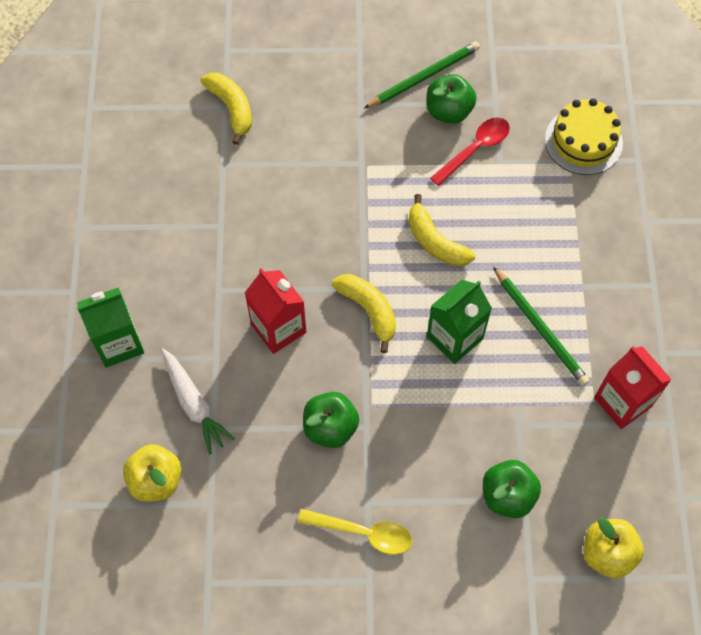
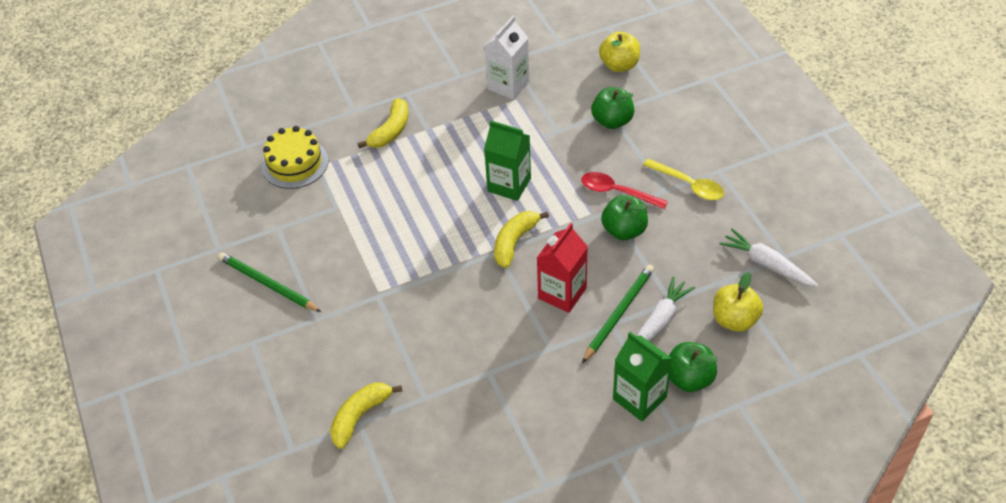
camera: 110 degrees left, 15 degrees down
(207, 556) = (767, 264): none -> white carrot
(363, 533) = (688, 185): yellow spoon -> yellow spoon turned 135 degrees clockwise
(435, 241) = (431, 223): yellow banana -> yellow banana (391, 131)
(448, 111) = (298, 255): green apple -> green apple (689, 378)
(475, 149) = (331, 226): red spoon -> red spoon (617, 192)
(540, 328) = (475, 141): green pencil -> green pencil (618, 313)
(622, 402) = (508, 85): red carton -> white carton

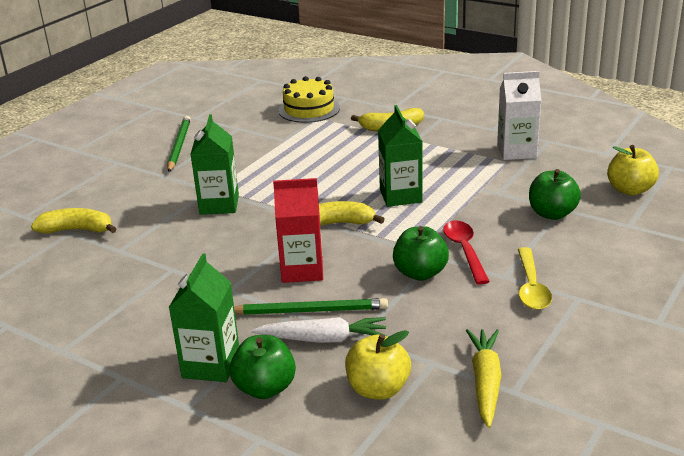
camera: 55 degrees right, 20 degrees down
(412, 301) = (219, 205): none -> green carton
(767, 264) = (485, 382): white carrot -> yellow carrot

